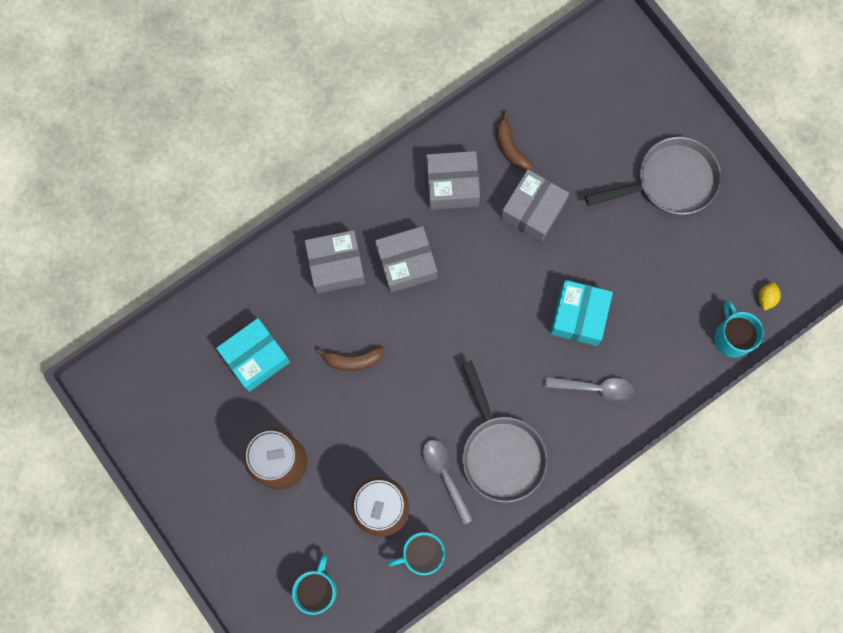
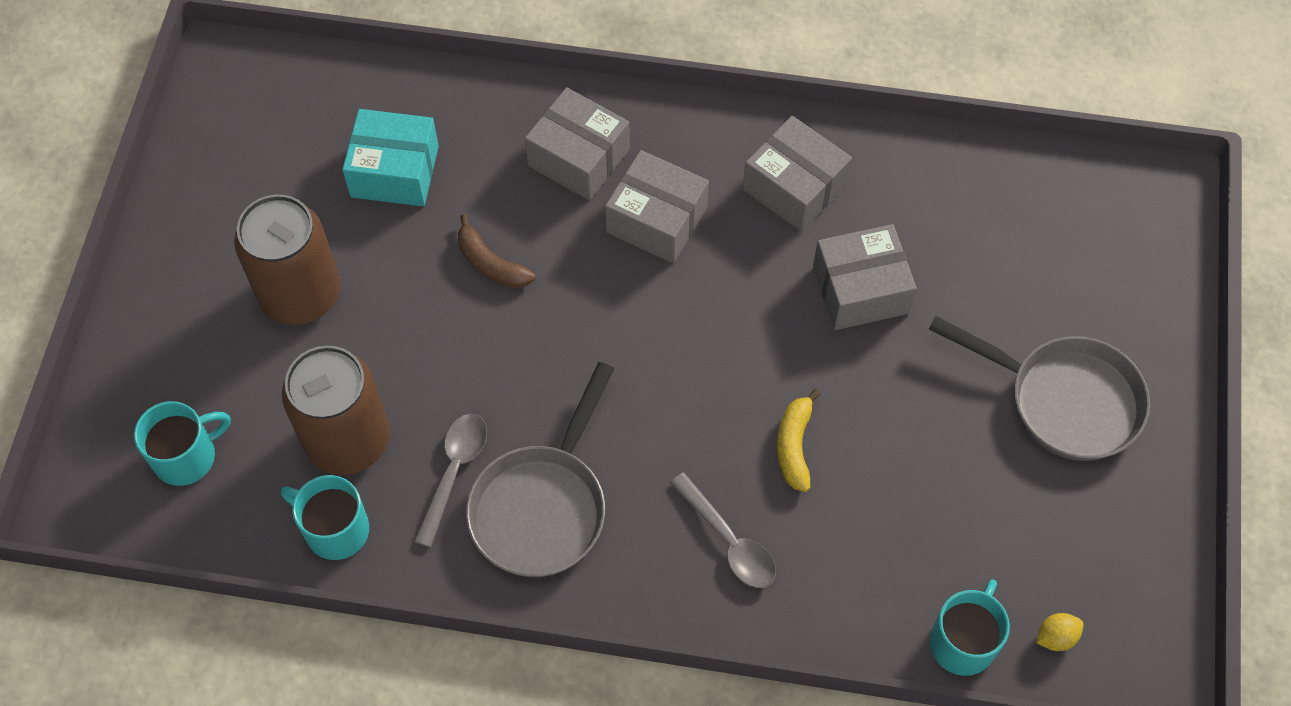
camera: 45 degrees right, 15 degrees down
(510, 147) = (904, 205): brown banana -> none
(578, 316) = (794, 446): turquoise box -> yellow banana

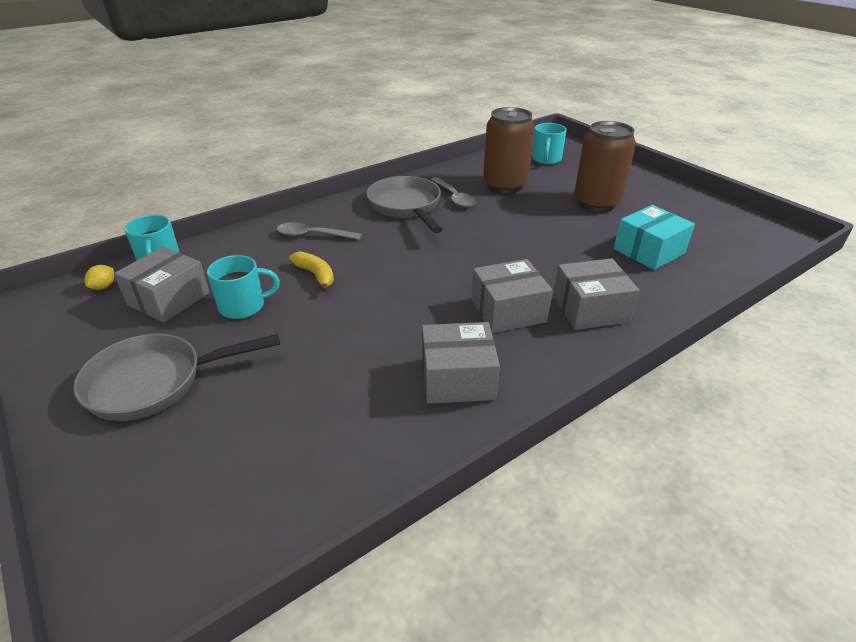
camera: 135 degrees right, 25 degrees down
(335, 529) = (470, 170): turquoise mug -> turquoise mug (243, 306)
(491, 263) = (550, 250): brown banana -> none
(860, 290) = (350, 354): grey box -> grey box (169, 299)

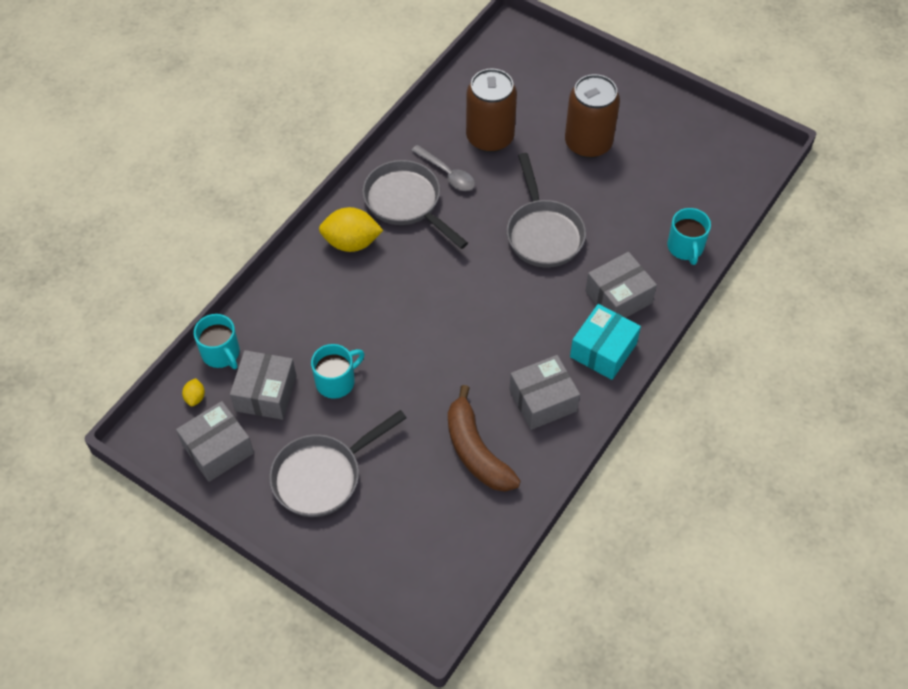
camera: 20 degrees left, 20 degrees up
(313, 235) = (340, 274): grey spoon -> none
(316, 275) = (375, 326): yellow banana -> none
(339, 219) = (351, 242): none -> yellow lemon
(345, 407) = (476, 451): none -> brown banana
(508, 311) = (555, 319): grey box -> grey box (218, 449)
(526, 247) = (543, 233): none -> grey pan
(546, 159) = (516, 75): turquoise mug -> turquoise mug (685, 247)
(649, 251) = (650, 207): turquoise box -> turquoise box (603, 350)

